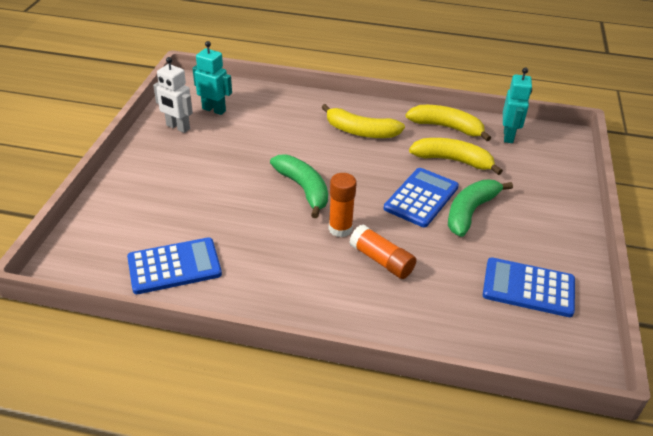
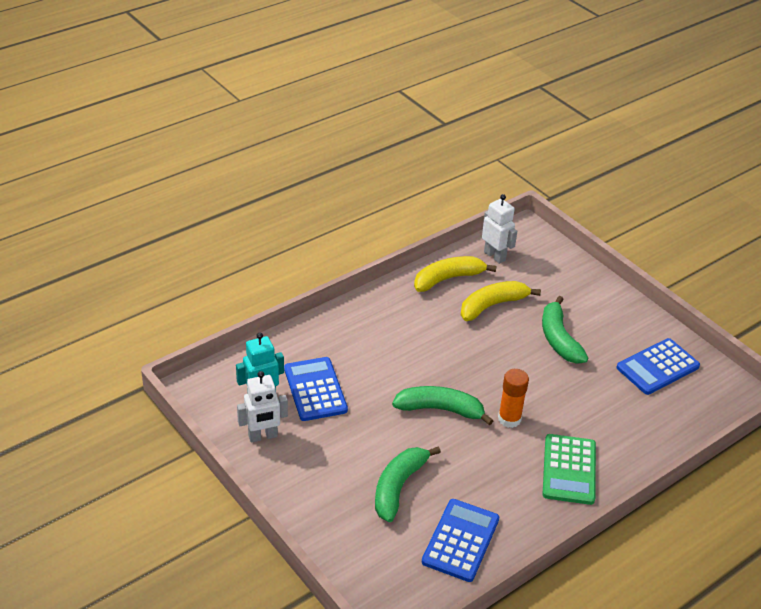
camera: 50 degrees left, 0 degrees up
(197, 207) = (398, 487): none -> green banana
(325, 291) = (569, 470): none -> green calculator
(360, 131) = (399, 329): yellow banana -> none
(381, 260) = (565, 419): orange glue stick -> none
(421, 198) = (518, 352): blue calculator -> blue calculator (315, 389)
(508, 136) = (495, 256): turquoise robot -> white robot

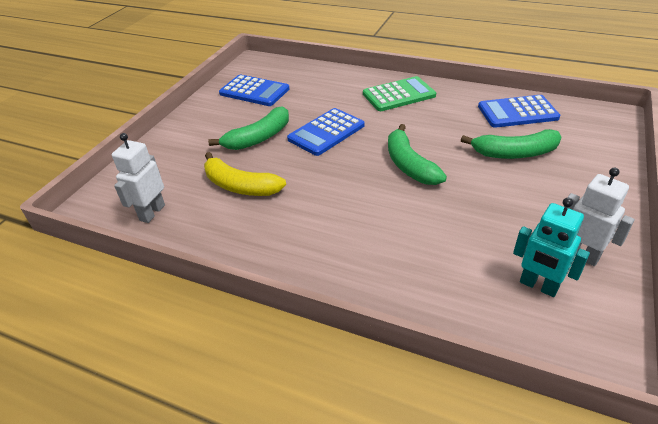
camera: 115 degrees left, 0 degrees up
(315, 389) = (478, 250): blue calculator -> blue calculator (326, 132)
(448, 279) = (216, 230): yellow banana -> none
(509, 419) = (379, 131): orange glue stick -> none

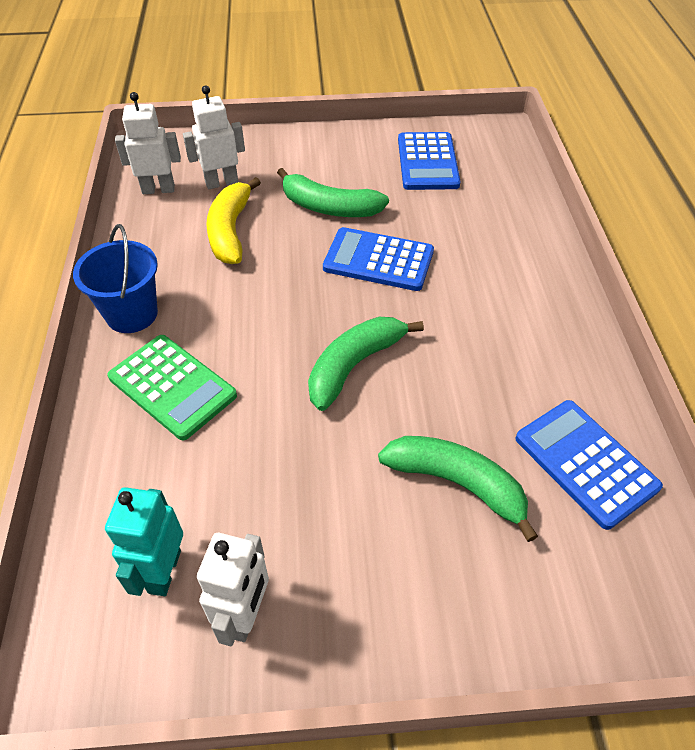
camera: 60 degrees right, 10 degrees up
(180, 178) = (221, 182): none -> white robot
(287, 256) = (132, 314): none -> blue bucket
(398, 95) = (526, 300): green calculator -> green calculator (172, 386)
(514, 153) = (457, 483): green banana -> green banana turned 150 degrees clockwise

